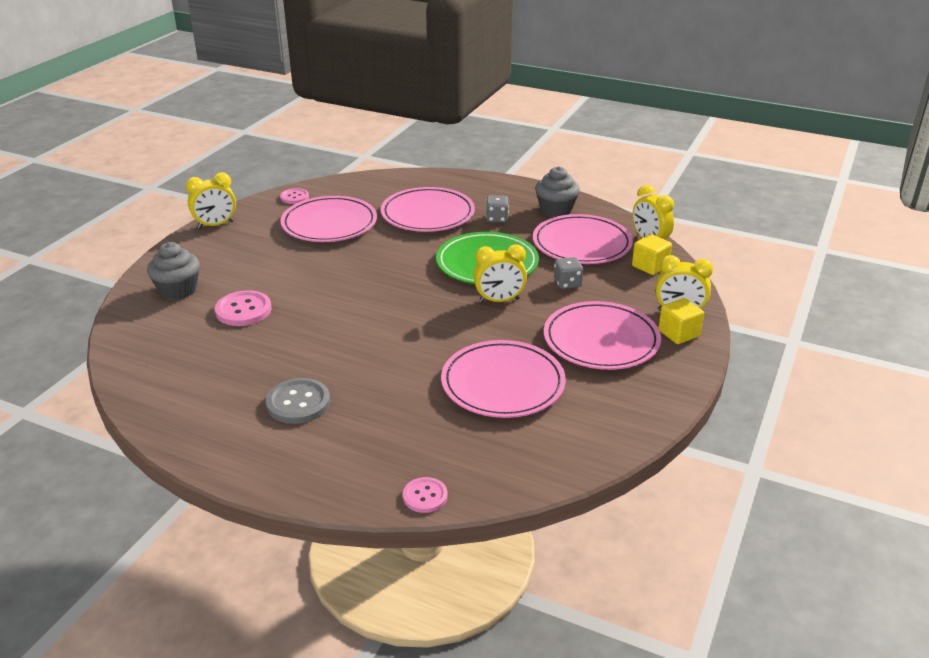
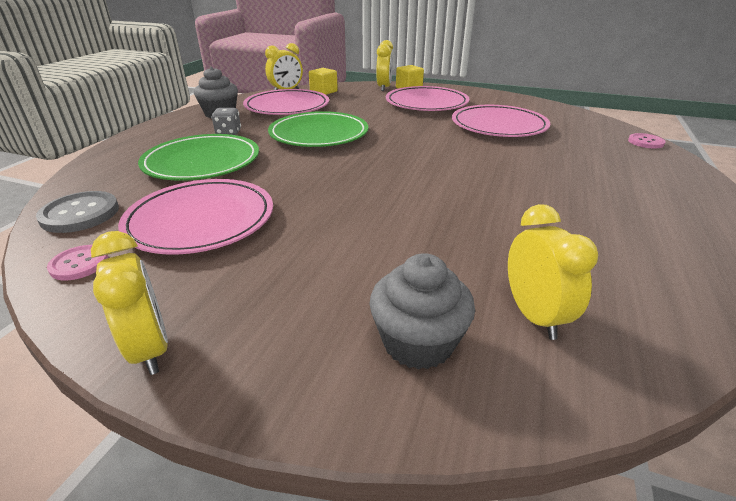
camera: 95 degrees left, 0 degrees up
(243, 310) = (453, 257): pink button -> none
(298, 403) = (600, 196): grey button -> grey button (80, 214)
(427, 214) = (202, 162): pink plate -> green plate
(499, 300) = (383, 129): yellow clock -> yellow clock (534, 315)
(567, 284) = (351, 110): grey dice -> none

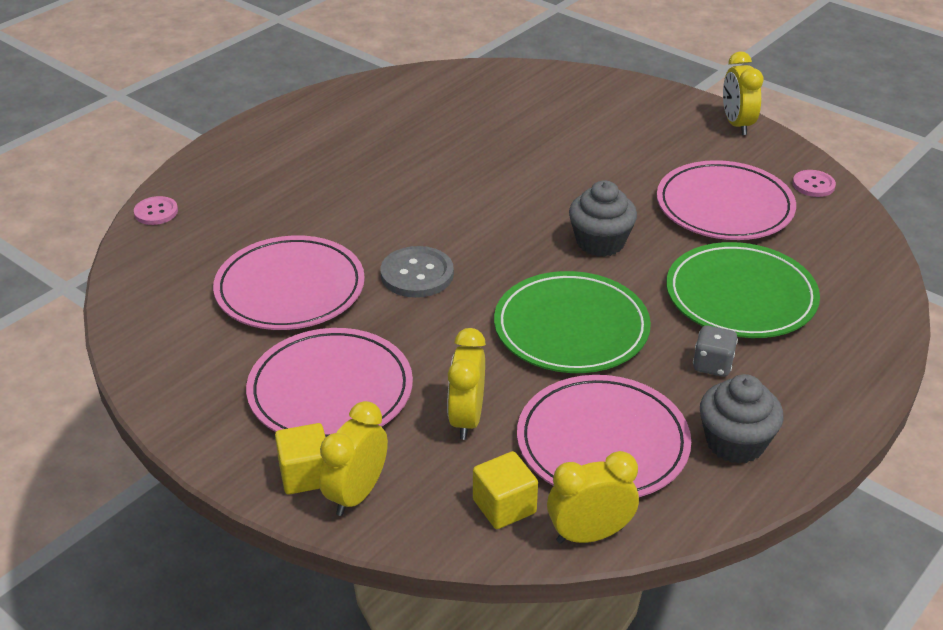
camera: 160 degrees left, 5 degrees up
(80, 214) = (847, 238): grey button -> grey button (417, 274)
(418, 342) = (583, 99): grey cupcake -> grey cupcake (600, 242)
(534, 315) = (505, 97): yellow clock -> yellow clock (466, 419)

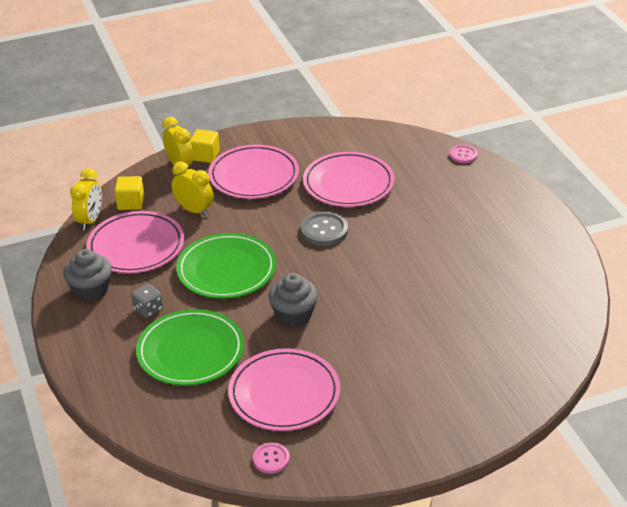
camera: 120 degrees right, 0 degrees up
(737, 124) = (386, 462): yellow clock -> none

